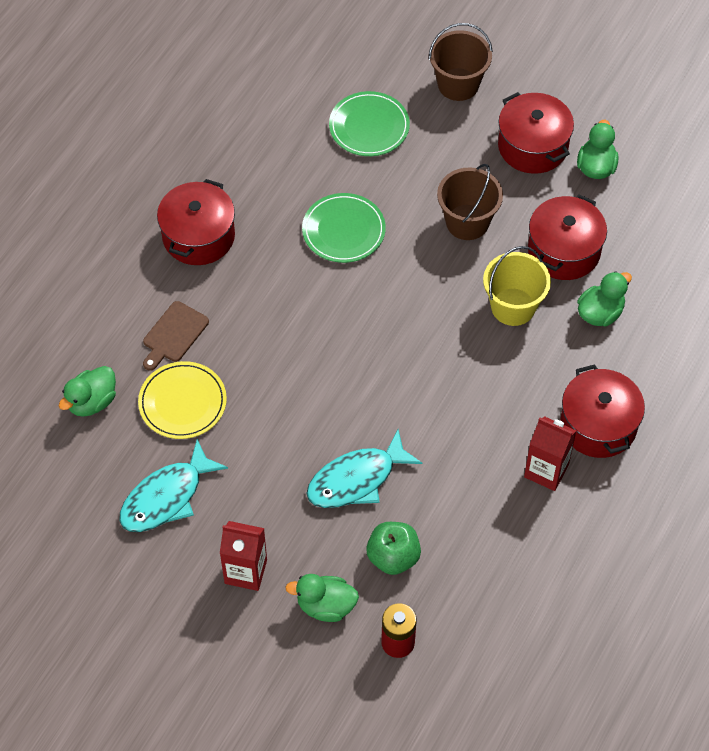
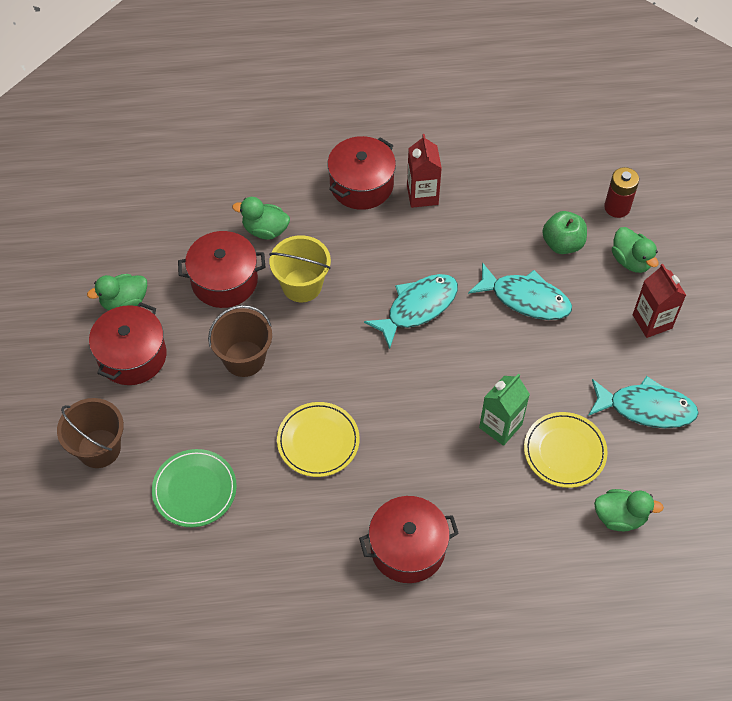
camera: 125 degrees left, 0 degrees up
(174, 334) = (513, 500): brown cutting board -> none
(246, 370) = (500, 426): none -> green carton
(343, 230) = (318, 441): green plate -> yellow plate
(417, 384) = (418, 307): none -> turquoise fish

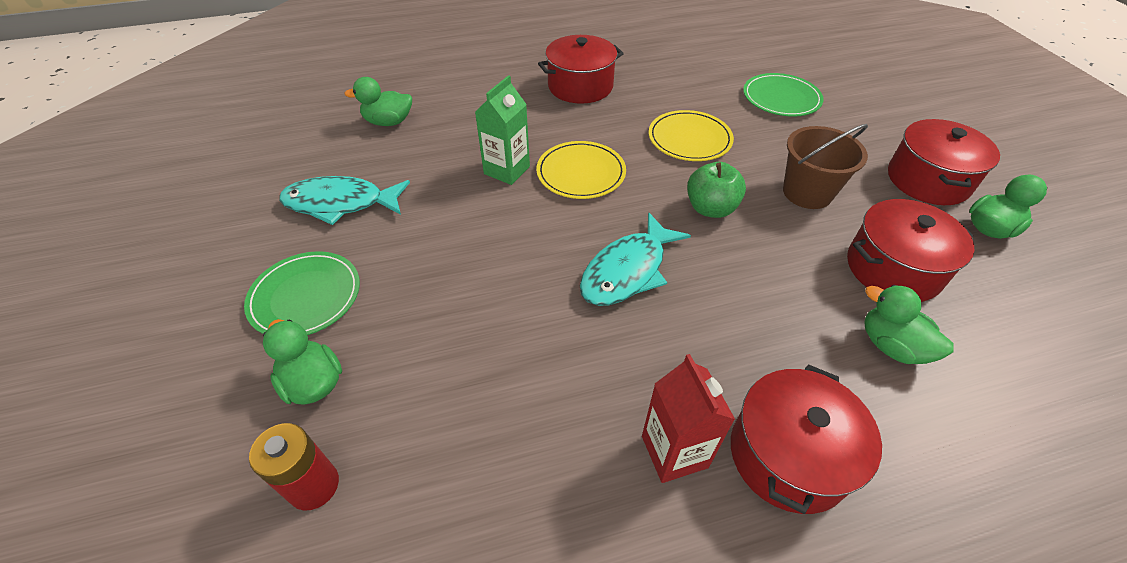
camera: 170 degrees right, 10 degrees down
(99, 448) = (888, 112): brown bucket -> none
(265, 230) = (891, 346): green duck -> green duck turned 135 degrees counterclockwise
(302, 285) = (790, 277): yellow bucket -> none
(526, 298) = (482, 302): turquoise fish -> none
(562, 244) = (423, 395): green apple -> green apple (710, 208)
(564, 451) = (438, 159): yellow plate -> yellow plate (581, 173)
(652, 321) = (305, 296): red carton -> green plate

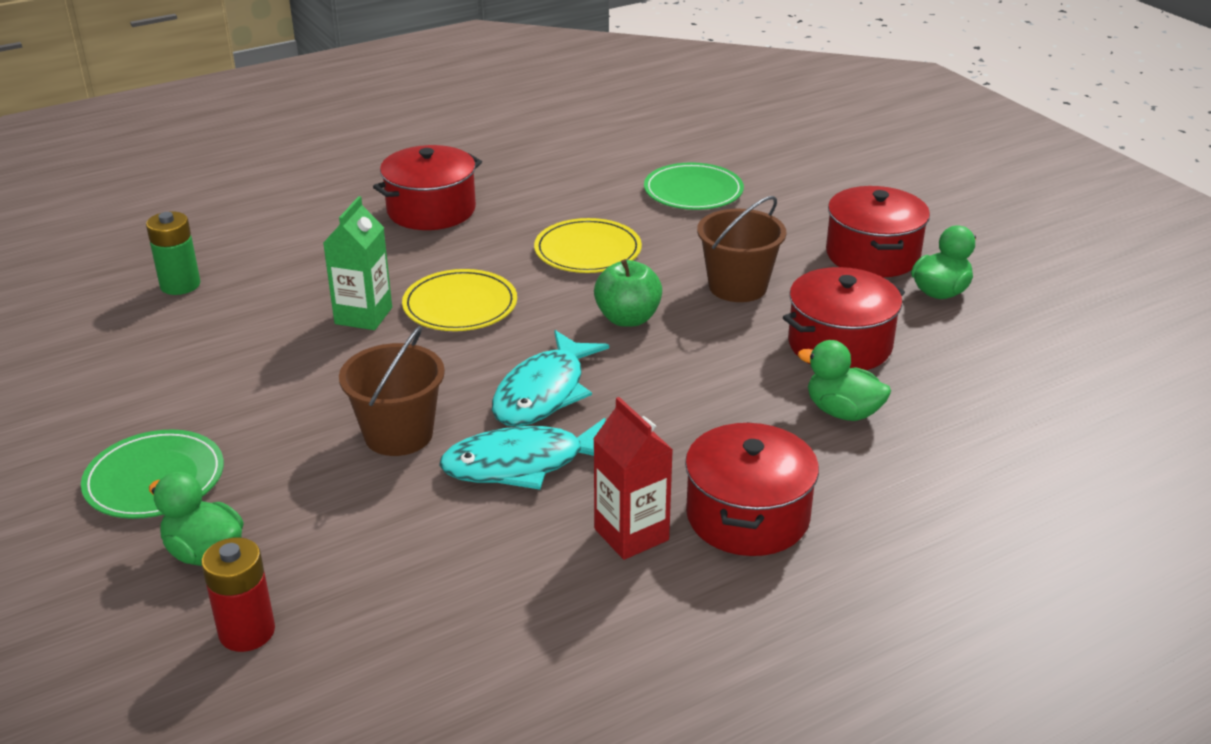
camera: 15 degrees left, 15 degrees down
(340, 203) = (154, 382): turquoise fish -> turquoise fish (522, 464)
(388, 122) = (180, 285): green duck -> green battery
(501, 290) = (398, 434): none -> brown bucket

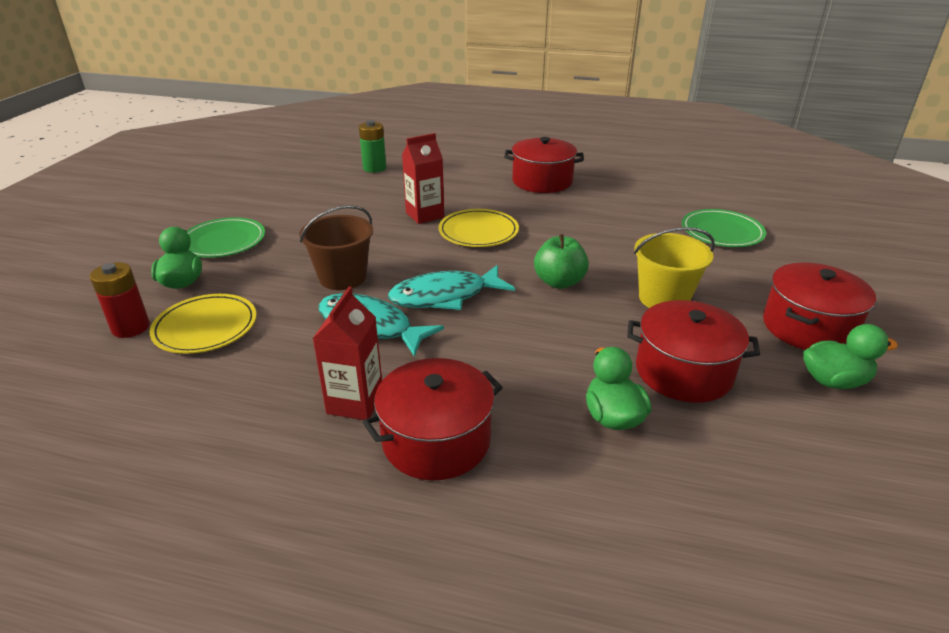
camera: 45 degrees right, 0 degrees up
(363, 316) = (425, 215): green carton -> red carton
(588, 251) = (596, 236): yellow plate -> yellow plate (205, 327)
(737, 286) = (663, 298): brown bucket -> yellow bucket

